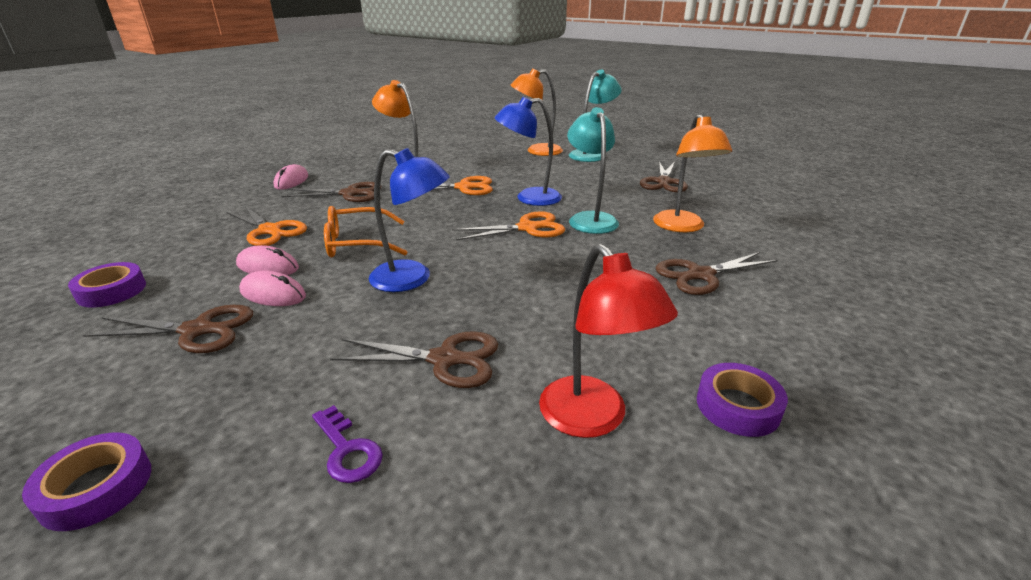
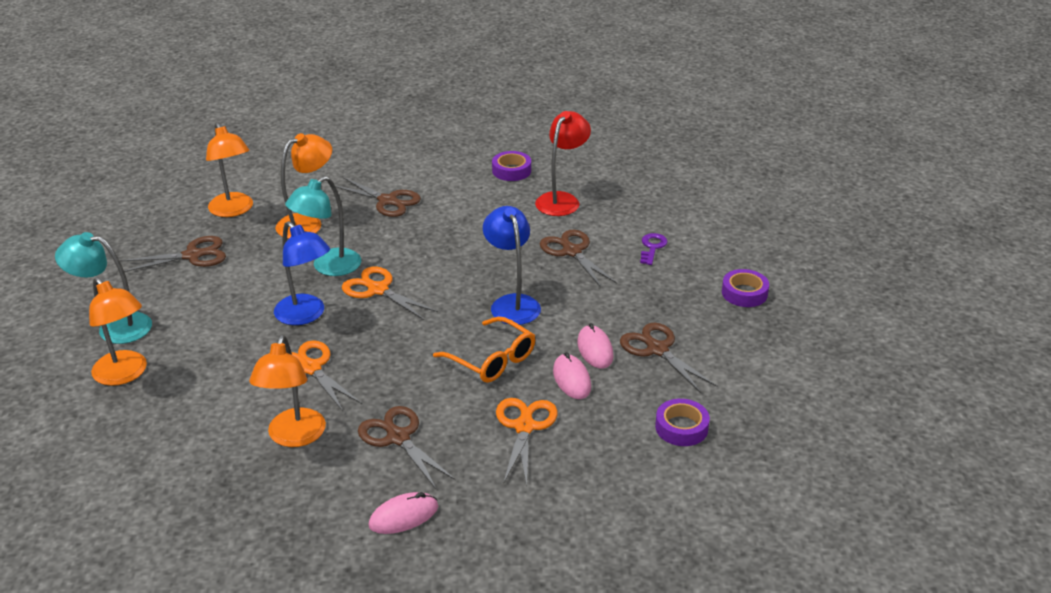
camera: 125 degrees left, 5 degrees up
(733, 205) = (233, 210): none -> orange lamp

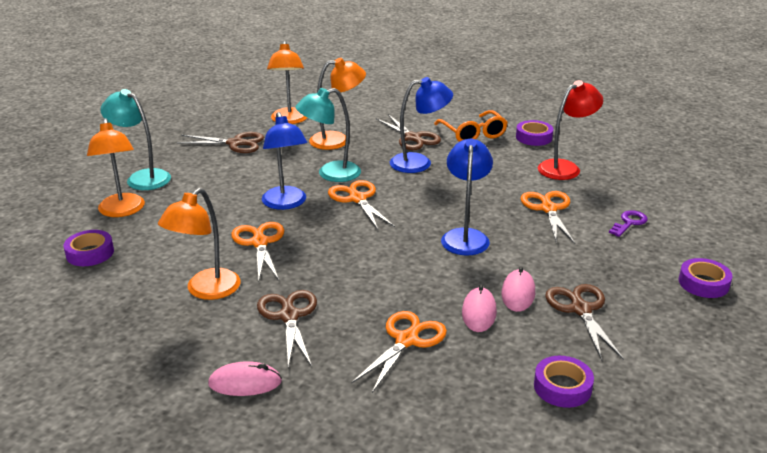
camera: 25 degrees right, 5 degrees down
(130, 434) = (90, 253): none -> purple tape
(414, 230) = (419, 163): none -> blue lamp
(492, 359) = (416, 276): orange glasses -> orange glasses (473, 134)
(572, 251) = (548, 209): brown scissors -> orange scissors

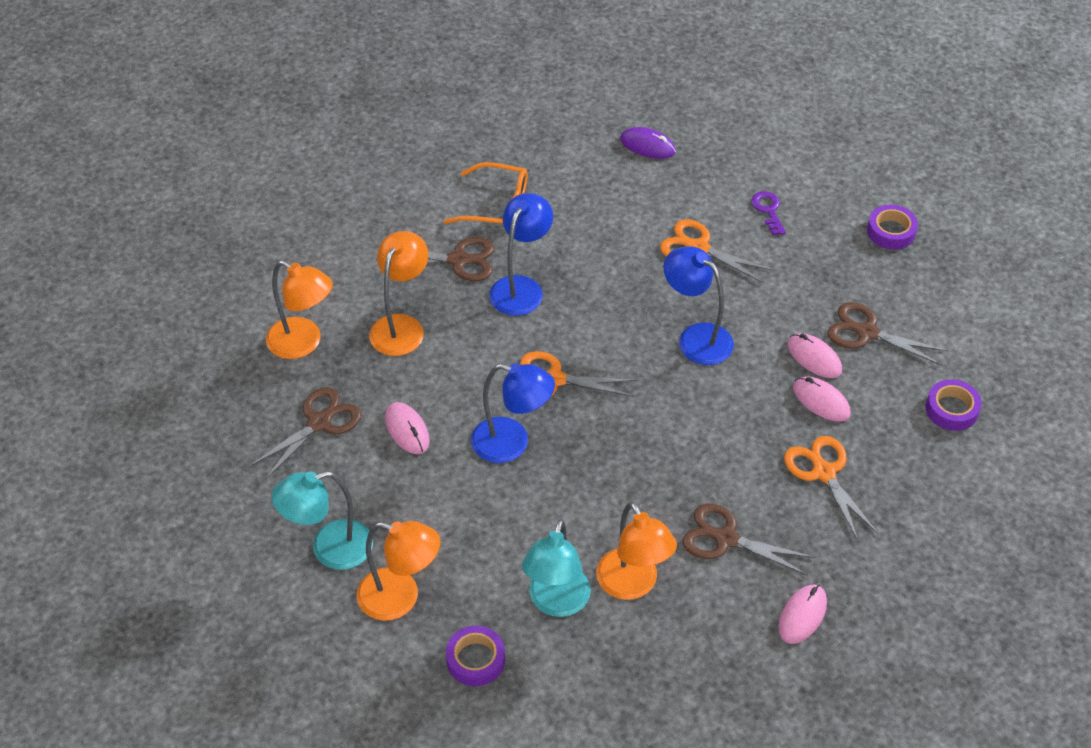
camera: 55 degrees left, 20 degrees up
(258, 168) = (407, 430): none -> pink mouse
(259, 243) = (576, 503): orange scissors -> none
(330, 174) = (478, 373): turquoise lamp -> turquoise lamp (556, 603)
(534, 137) = (550, 165): purple tape -> none
(565, 167) = (634, 184): red lamp -> none
(606, 160) = (647, 146): none -> purple mouse

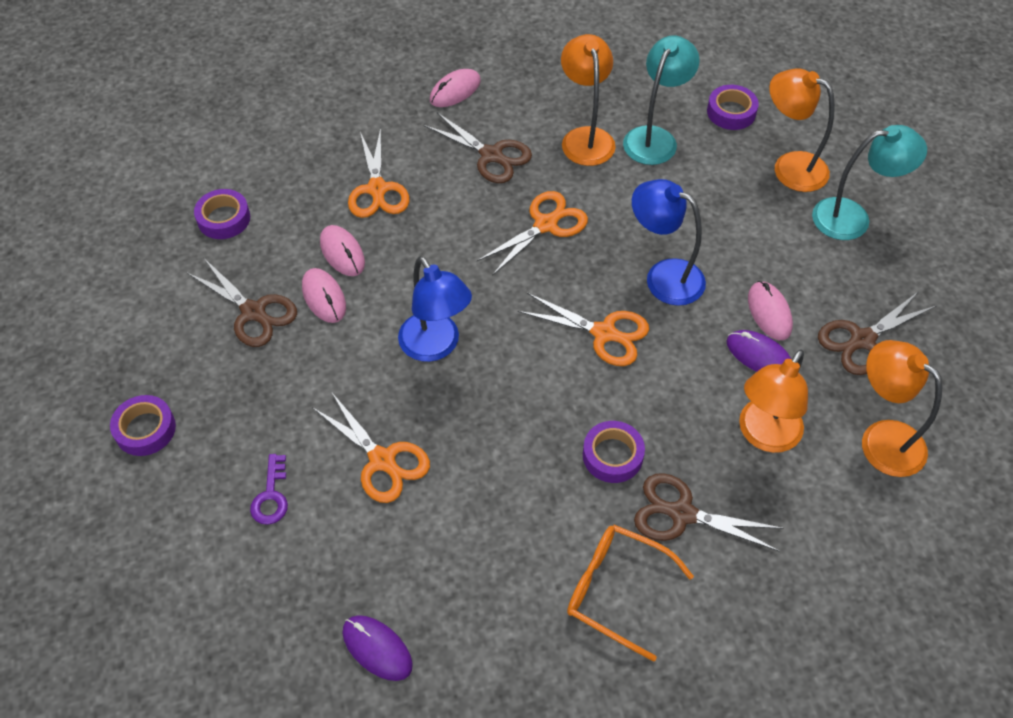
camera: 165 degrees left, 5 degrees up
(412, 389) = (759, 356): none -> purple mouse
(521, 287) = (612, 455): blue lamp -> purple tape
(641, 471) = (545, 225): none -> orange scissors

